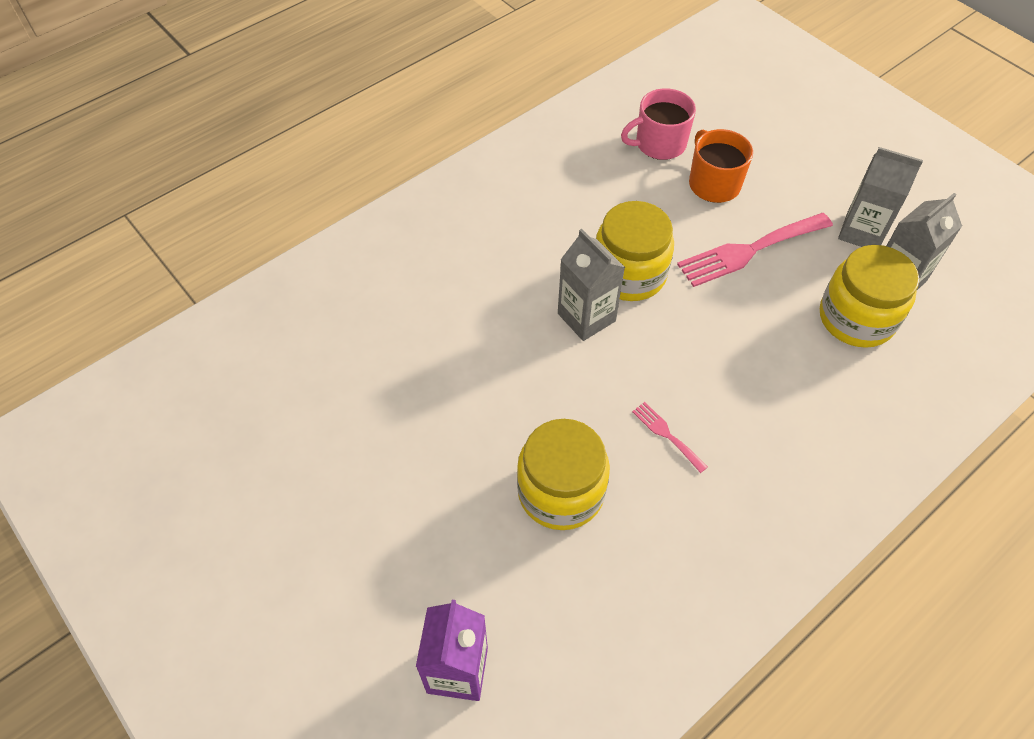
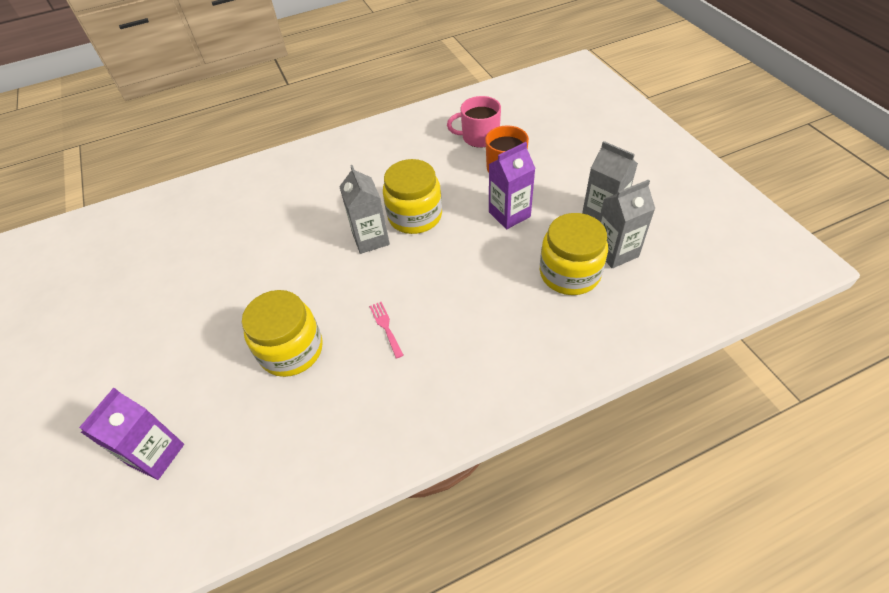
camera: 20 degrees right, 5 degrees down
(749, 251) = (509, 214): pink fork -> purple carton

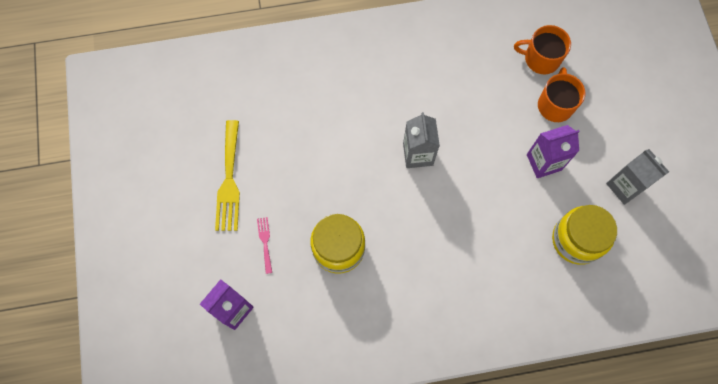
camera: 10 degrees right, 20 degrees up
(152, 314) = (229, 181): none -> yellow fork
(385, 327) = (415, 248): pink fork -> pink fork (265, 242)
(415, 216) = (461, 140): yellow jar -> none
(479, 137) = (541, 59): pink mug -> orange mug
(615, 252) = (622, 229): grey carton -> none

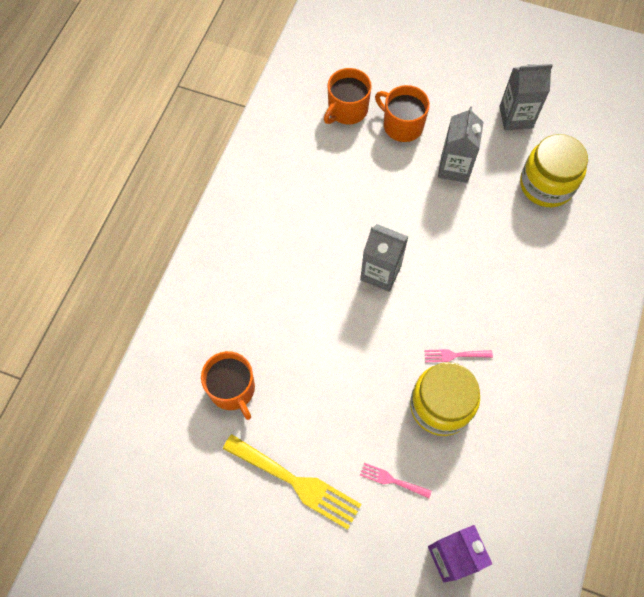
camera: 60 degrees left, 5 degrees down
(270, 104) = (232, 389): none -> orange mug
(384, 239) = (454, 355): none -> pink fork
(544, 162) = (454, 167): purple carton -> grey carton

